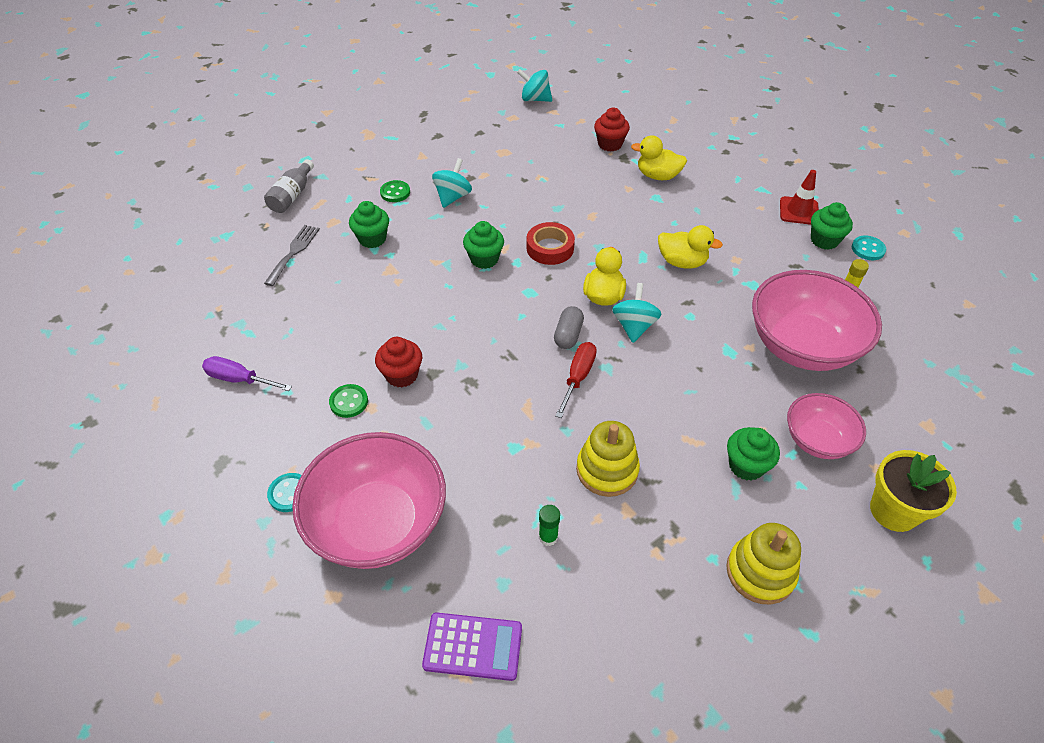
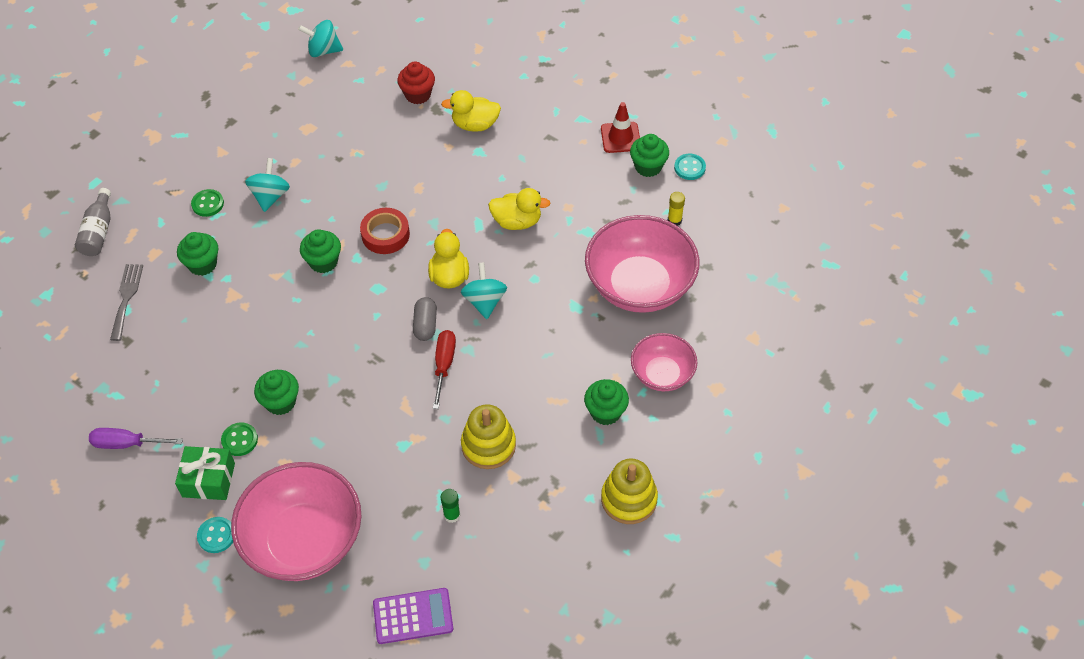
camera: 15 degrees left, 5 degrees up
(303, 434) = (208, 480): none -> green gift
(402, 375) = (280, 402): red cupcake -> green cupcake
(893, 511) = (729, 421): yellow flower pot -> none

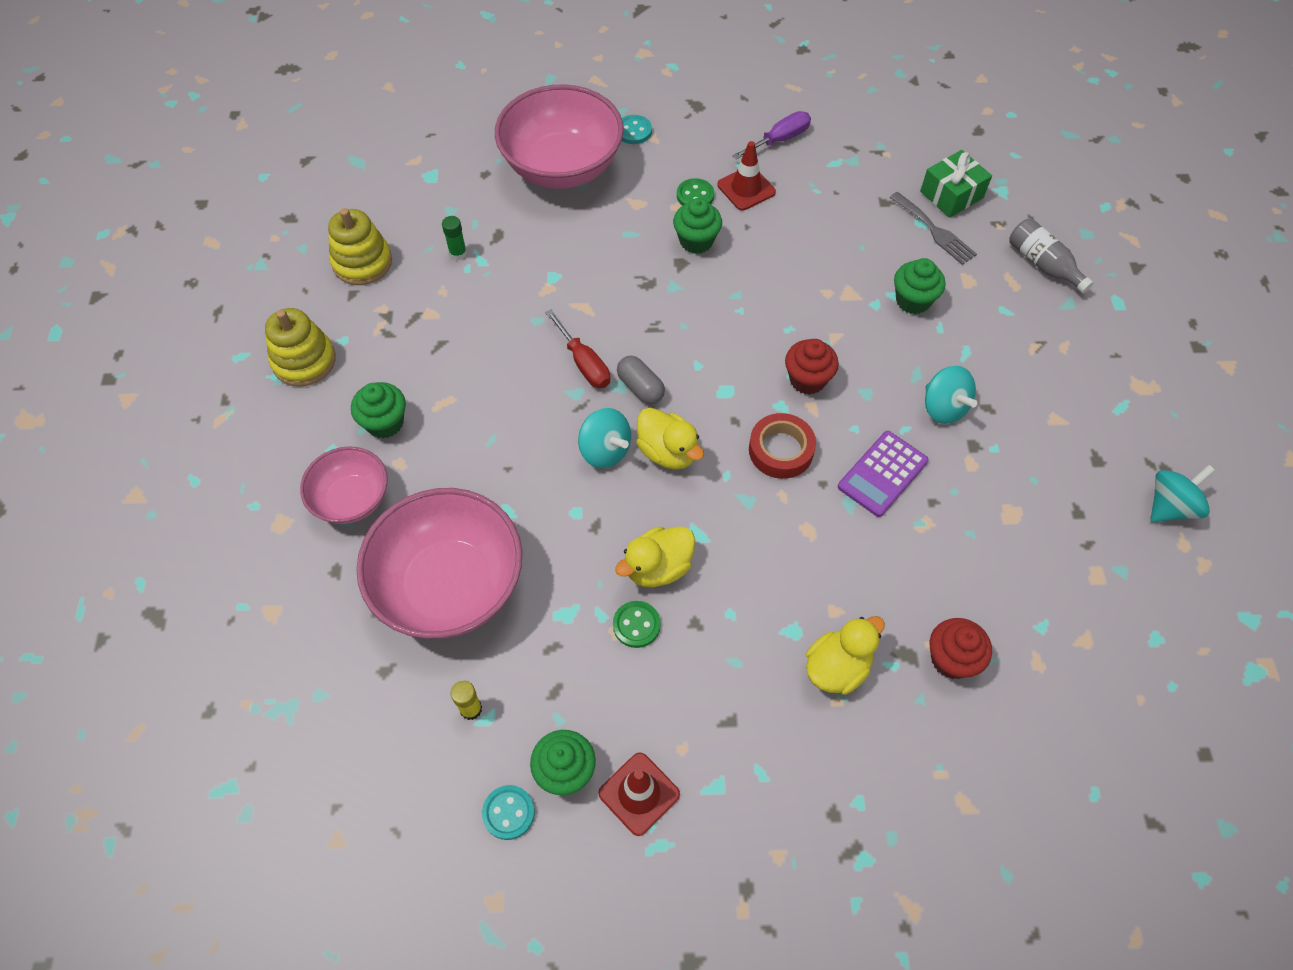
camera: 140 degrees right, 5 degrees up
(199, 419) = (746, 188): none -> red traffic cone
(208, 204) = (989, 357): green button -> green button (636, 625)
(208, 480) = (685, 157): green gift -> green gift (951, 194)
(323, 51) = (1135, 636): turquoise spinning top -> turquoise spinning top (1170, 506)
(323, 262) = (807, 380): green cupcake -> red cupcake
(413, 616) = (425, 174): purple calculator -> purple calculator (882, 474)
(488, 445) = (475, 323): yellow stacking toy -> yellow stacking toy (362, 262)

